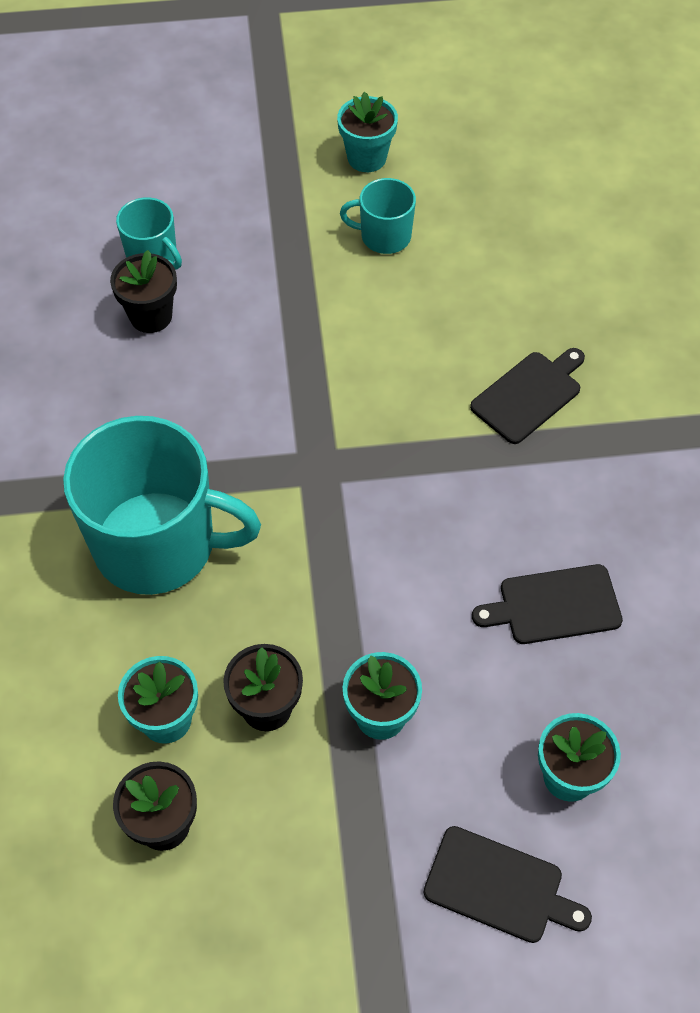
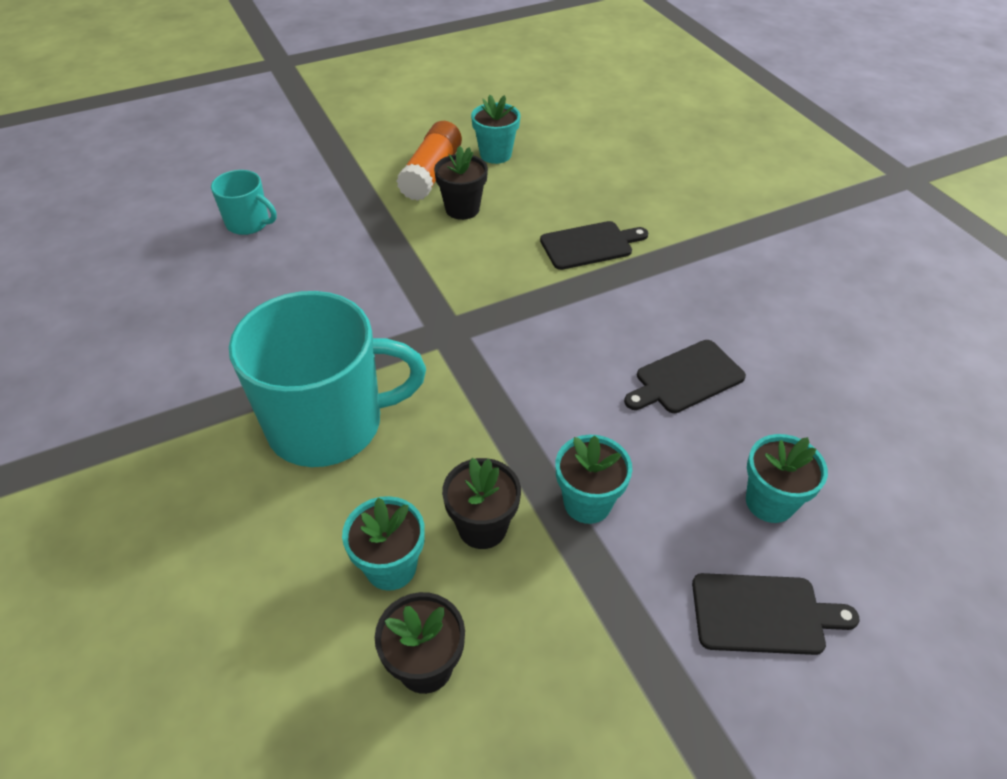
camera: 20 degrees left, 10 degrees down
(151, 316) = (261, 261): black flower pot -> black flower pot (462, 209)
(367, 158) = (396, 132): turquoise flower pot -> turquoise flower pot (495, 154)
(384, 236) = (431, 174): turquoise mug -> orange glue stick
(529, 395) = (590, 245): black cutting board -> black cutting board turned 45 degrees clockwise

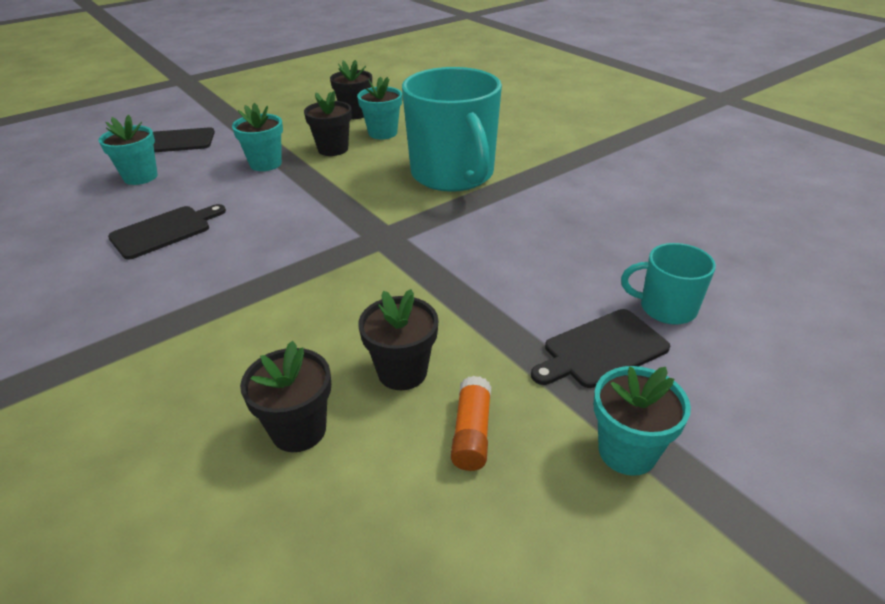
camera: 170 degrees right, 10 degrees down
(328, 424) = (453, 175): turquoise mug -> turquoise mug turned 90 degrees counterclockwise
(431, 174) = (472, 432): orange glue stick -> orange glue stick, size x0.59
(495, 154) = (370, 503): turquoise flower pot -> turquoise flower pot (627, 451)
(532, 188) = (299, 430): none -> black flower pot
(590, 245) = (223, 343): black cutting board -> black cutting board (601, 350)

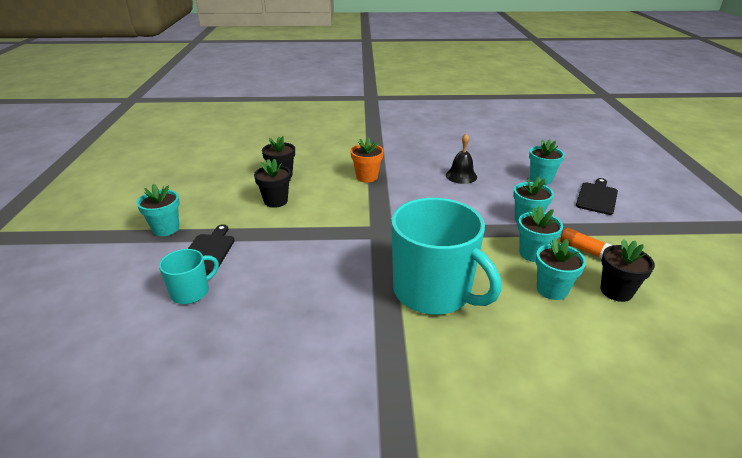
camera: 125 degrees right, 5 degrees down
(164, 231) = (461, 176): black cutting board -> black bell
(227, 313) = (367, 177): none -> orange flower pot
(333, 149) = (533, 253): black flower pot -> turquoise flower pot
(453, 175) = (433, 292): turquoise mug -> turquoise mug turned 150 degrees counterclockwise
(472, 432) = (227, 203): orange glue stick -> orange glue stick (583, 250)

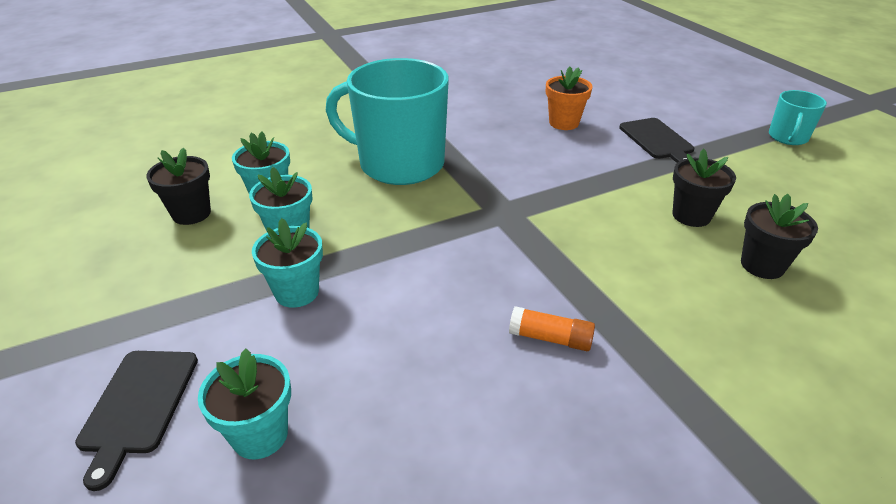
camera: 155 degrees right, 5 degrees up
(166, 229) = (741, 149): turquoise flower pot -> none
(191, 292) = (614, 113): turquoise mug -> turquoise mug (788, 137)
(367, 177) = (625, 310): orange flower pot -> orange flower pot (564, 123)
(461, 176) = (448, 380): black bell -> none
(583, 250) = (214, 260): orange glue stick -> orange glue stick (550, 338)

